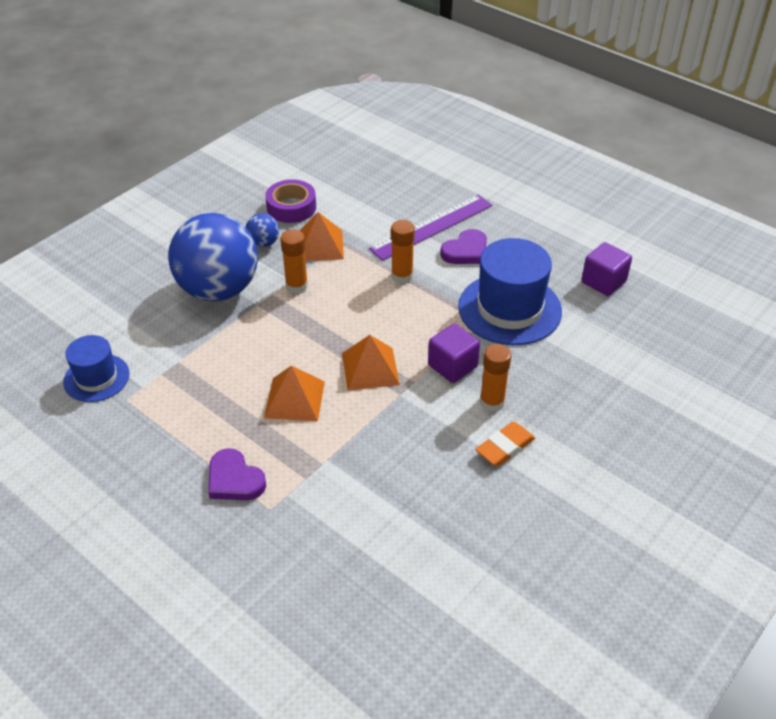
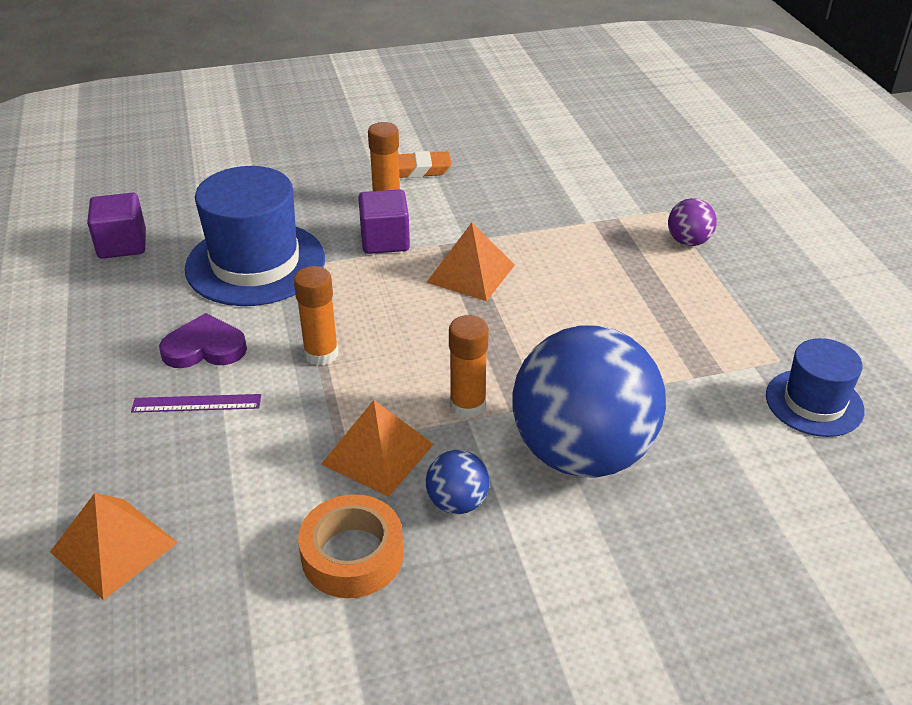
camera: 145 degrees left, 5 degrees down
(234, 479) = (688, 241): purple heart -> purple ball
(291, 207) = (352, 555): purple tape -> orange tape
(295, 399) = (578, 280): orange pyramid -> orange pyramid (114, 547)
(432, 227) = (196, 403): purple ruler -> purple ruler, size x0.51

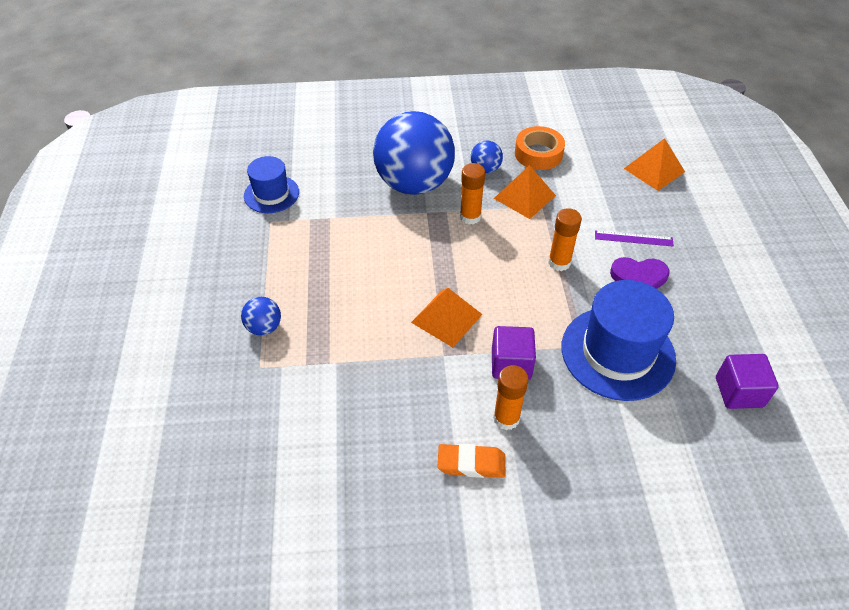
camera: 170 degrees left, 10 degrees up
(688, 241) = (264, 327): purple ball -> blue ball

